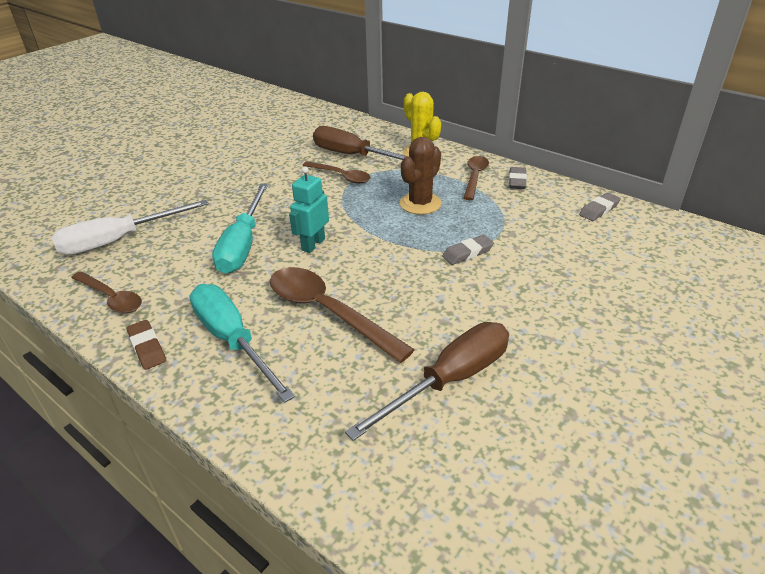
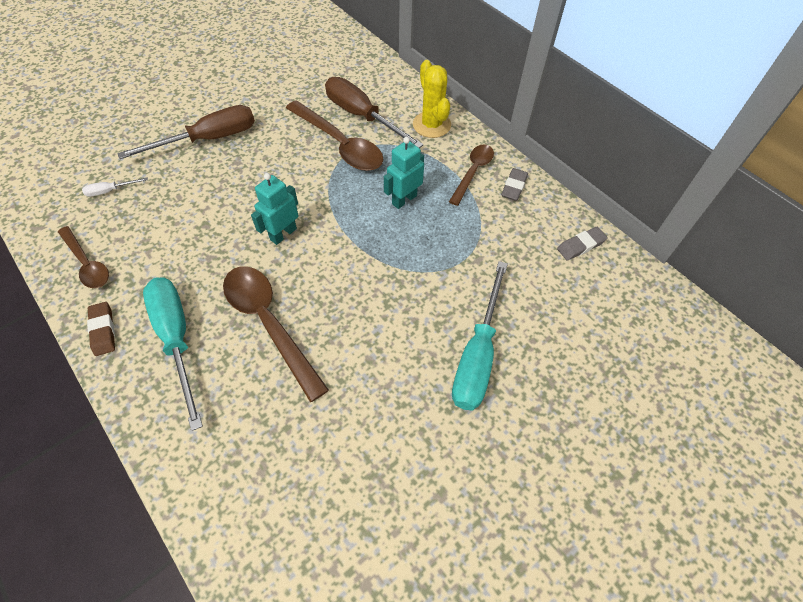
camera: 10 degrees right, 20 degrees up
(119, 240) = (110, 191): white screwdriver -> white screwdriver, size x0.43
(243, 244) = (219, 220): turquoise screwdriver -> turquoise screwdriver (477, 354)
(341, 176) = (339, 144): brown spoon -> brown spoon, size x1.64
(420, 204) = (404, 199): brown cactus -> turquoise robot
(449, 380) = (348, 431): brown screwdriver -> brown screwdriver (208, 139)
(467, 253) = (425, 277): grey eraser -> none

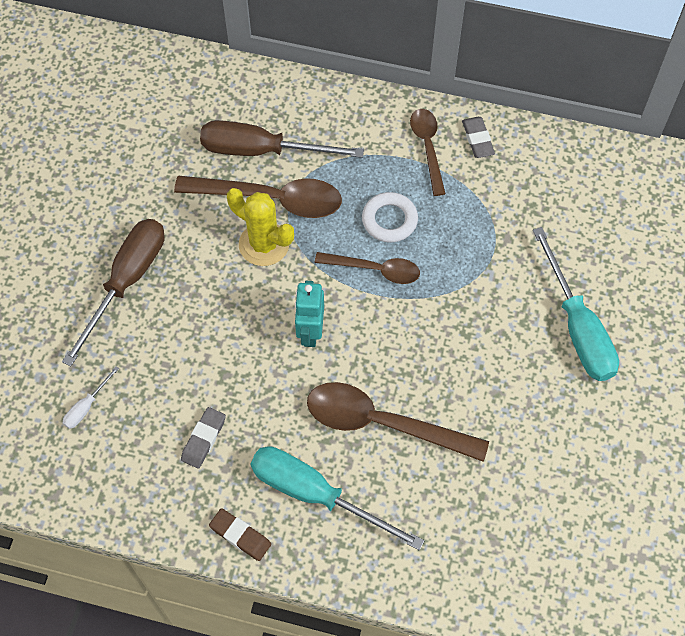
camera: 35 degrees left, 5 degrees up
(87, 263) = (151, 491): brown spoon -> brown spoon (374, 270)
(404, 199) = (389, 220): turquoise robot -> white ring
(431, 125) = (341, 117): yellow cactus -> yellow cactus (264, 244)
(580, 245) = (581, 165): grey eraser -> grey eraser (203, 439)

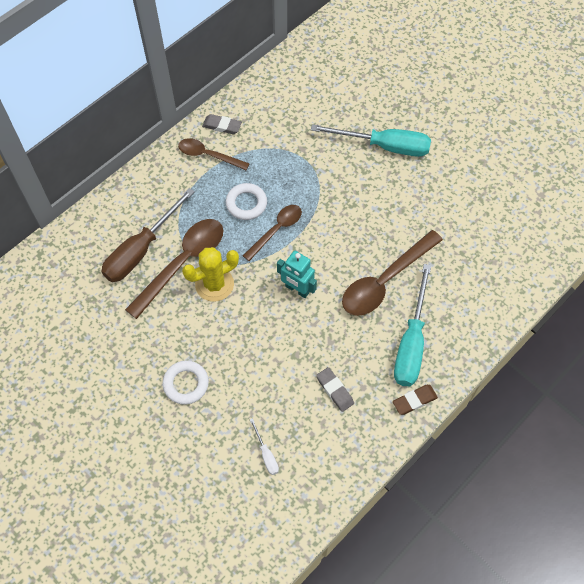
camera: 60 degrees left, 0 degrees up
(126, 282) = (186, 384): brown screwdriver -> white ring
(316, 495) = (411, 342): turquoise screwdriver -> turquoise screwdriver turned 45 degrees counterclockwise

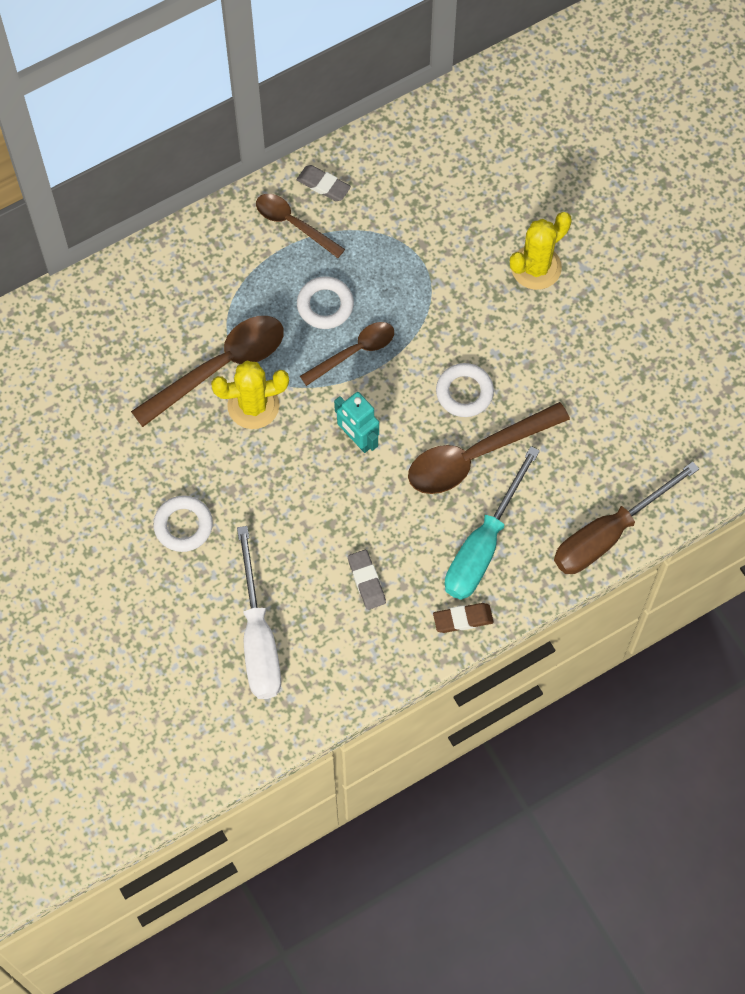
camera: 15 degrees right, 5 degrees up
(141, 249) = (171, 335): brown screwdriver -> brown screwdriver (609, 534)
(266, 454) = (258, 637): white screwdriver -> white screwdriver, size x2.32
(362, 239) = (464, 392): none -> white ring
(384, 146) = (536, 267): turquoise screwdriver -> yellow cactus

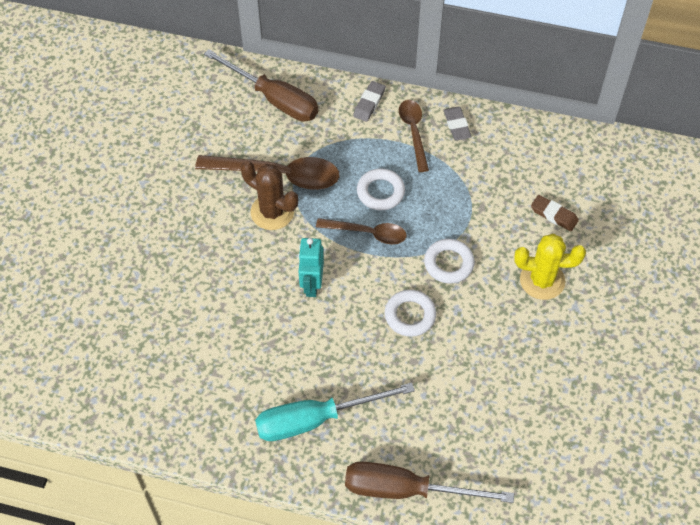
camera: 45 degrees right, 10 degrees down
(134, 299) = (274, 99): none -> brown screwdriver
(183, 525) = (153, 243): white ring -> white ring (448, 263)
(253, 406) = (272, 212): yellow cactus -> brown cactus
(258, 637) = (118, 346): white screwdriver -> none
(366, 581) = (219, 373): grey eraser -> grey eraser (369, 103)
(463, 619) = (250, 453): brown eraser -> brown eraser (554, 215)
(476, 455) = (374, 360): brown spoon -> none

